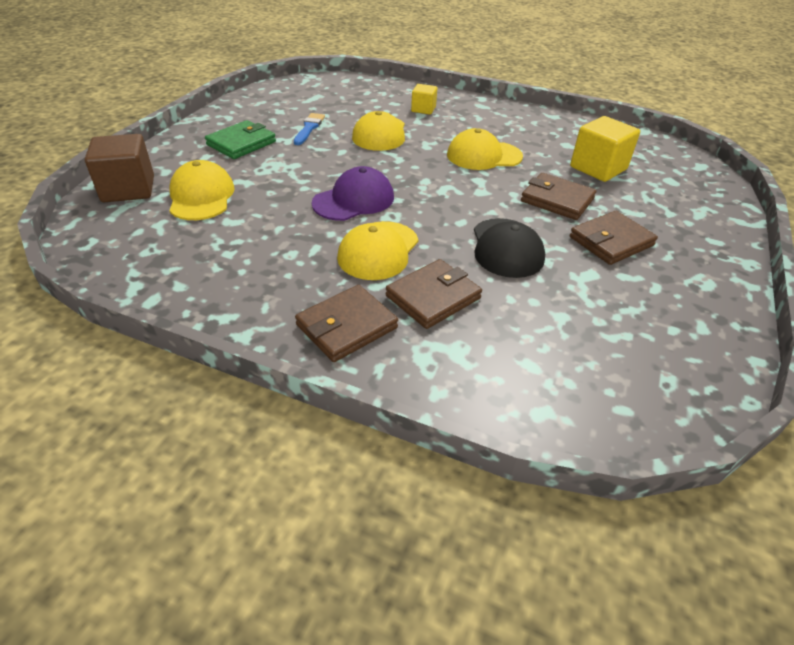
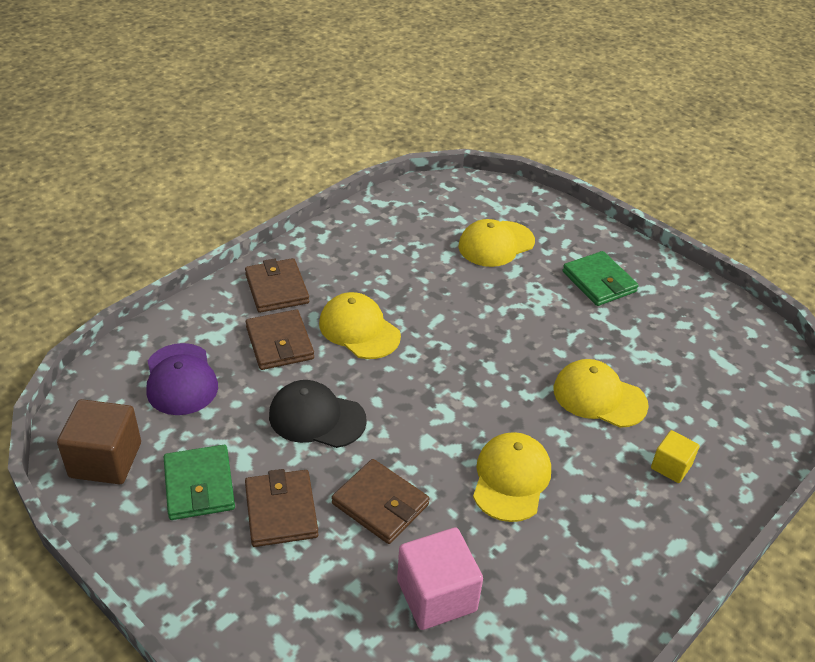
camera: 110 degrees right, 0 degrees up
(128, 189) = (524, 207): brown cube -> brown cube (105, 460)
(201, 196) = (496, 244): yellow cap -> yellow cap turned 135 degrees clockwise
(309, 128) = (628, 339): blue brush -> none
(354, 200) = (450, 335): purple cap -> purple cap (181, 379)
(557, 200) = (380, 504): brown wallet -> brown wallet turned 75 degrees clockwise
(598, 168) = (436, 595): yellow cube -> pink cube
(637, 292) = (199, 485): none -> green wallet

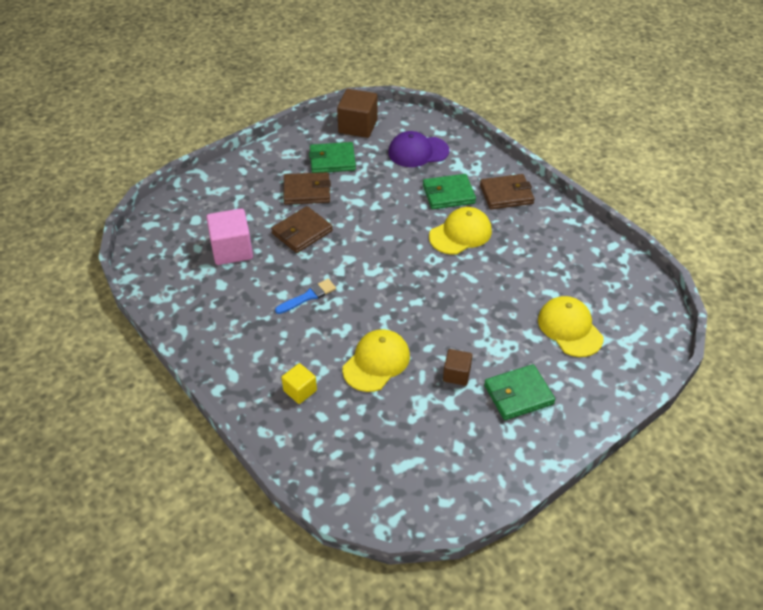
camera: 100 degrees right, 5 degrees up
(279, 343) = (448, 194): brown wallet -> green wallet
(316, 418) = (377, 208): black cap -> none
(511, 479) = (308, 296): yellow cap -> blue brush
(590, 328) = (456, 374): none -> brown cube

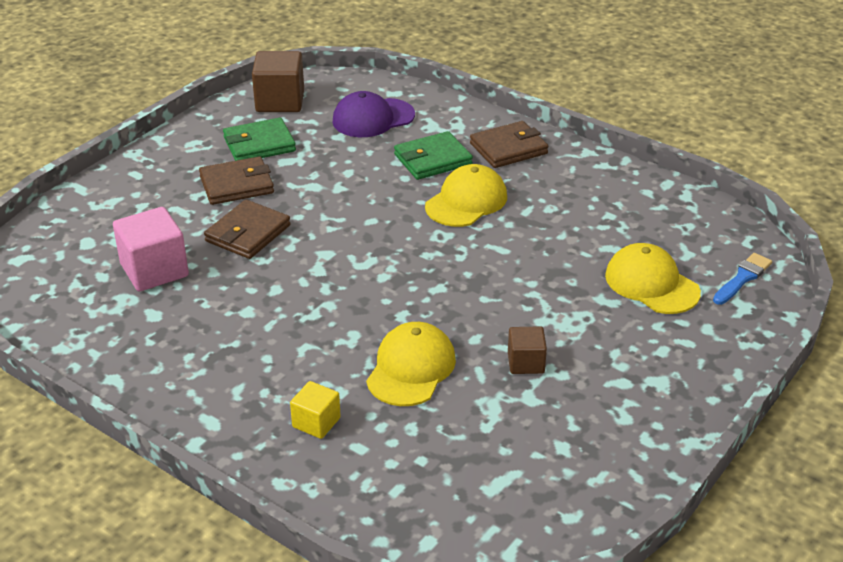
camera: 15 degrees left, 10 degrees down
(308, 296) = (285, 307): blue brush -> blue brush (742, 278)
(518, 394) = (616, 371): green wallet -> none

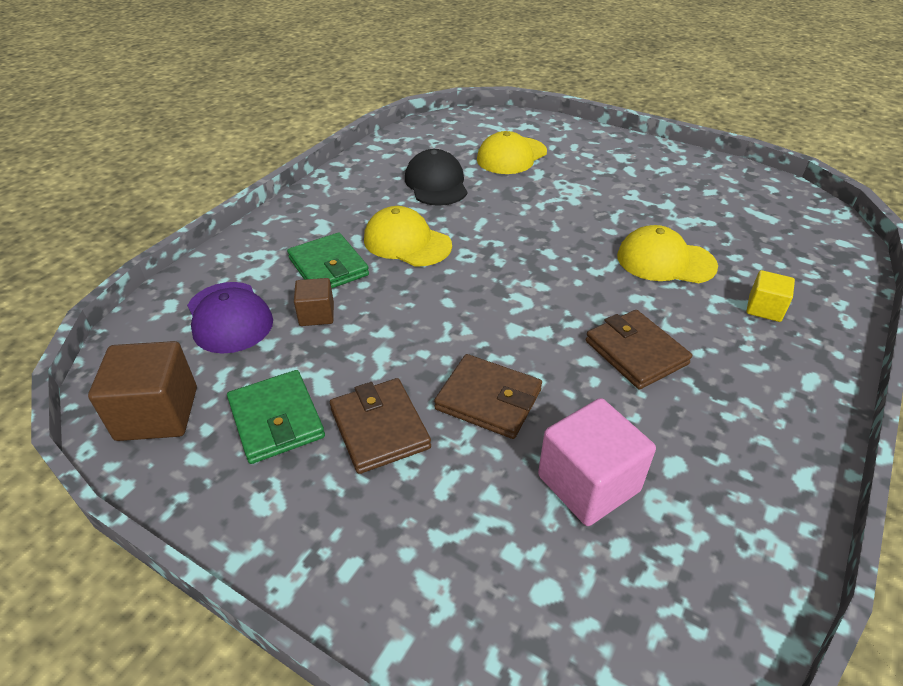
camera: 95 degrees left, 5 degrees up
(508, 148) = (311, 221): brown wallet -> brown wallet (636, 352)
(526, 363) = (628, 207): brown cube -> brown cube (316, 314)
(581, 223) = (436, 183): none -> black cap
(742, 278) = (494, 124): blue brush -> none

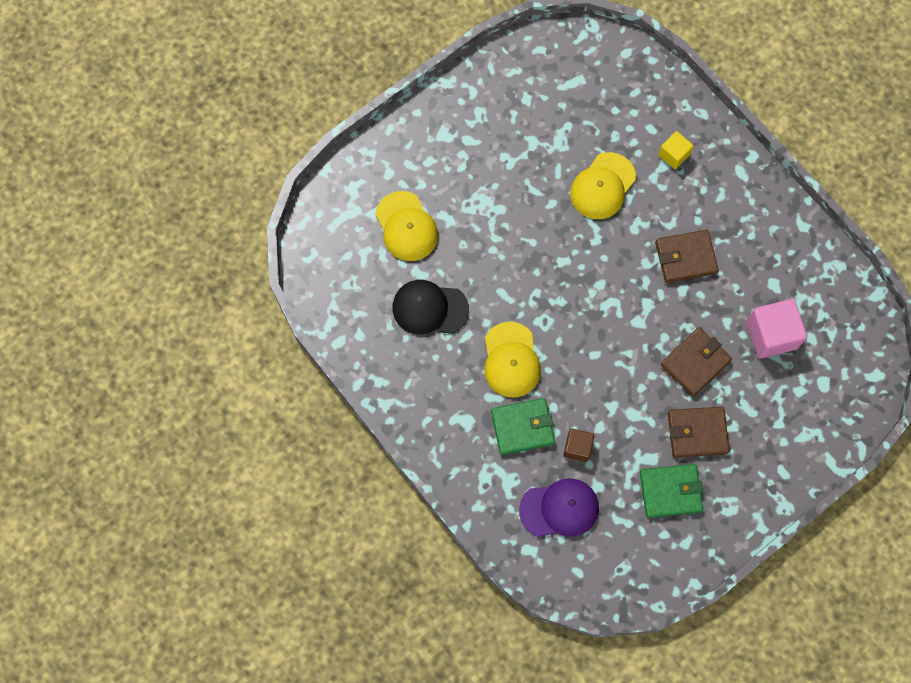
camera: 70 degrees left, 30 degrees up
(157, 413) = (641, 563): brown cube -> none
(407, 242) = (511, 360): yellow cap -> yellow cap turned 60 degrees counterclockwise

